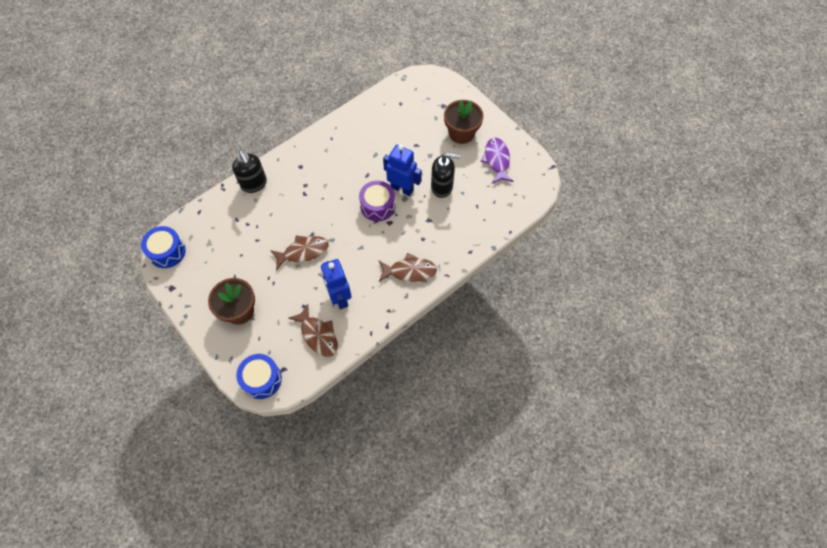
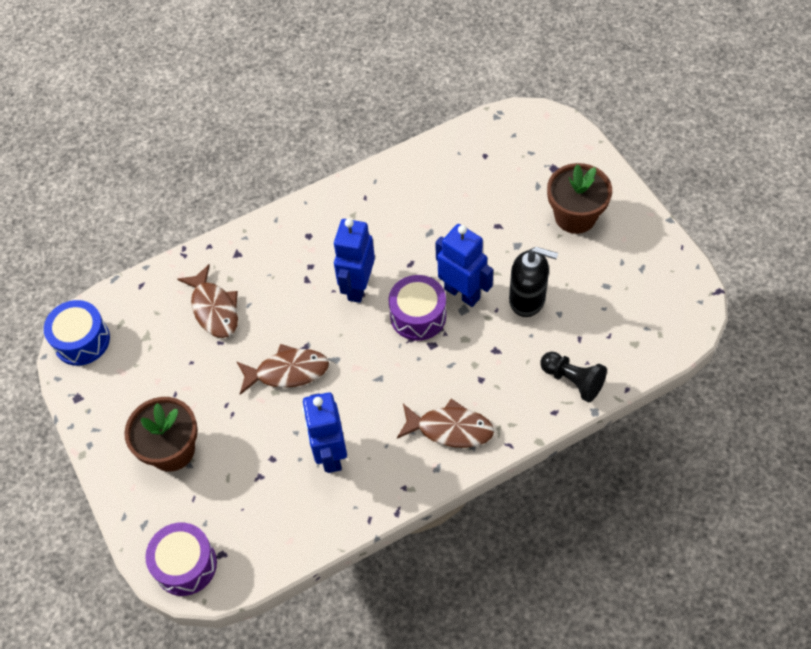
camera: 15 degrees right, 5 degrees down
(254, 184) = (232, 254): black soap dispenser -> none
(262, 379) = (185, 564): blue drum -> purple drum
(318, 335) = (285, 508): brown fish -> brown fish (214, 309)
(337, 194) = (358, 287): none -> blue robot
(477, 231) = (573, 381): none -> black pawn
(496, 160) = (625, 268): purple fish -> none

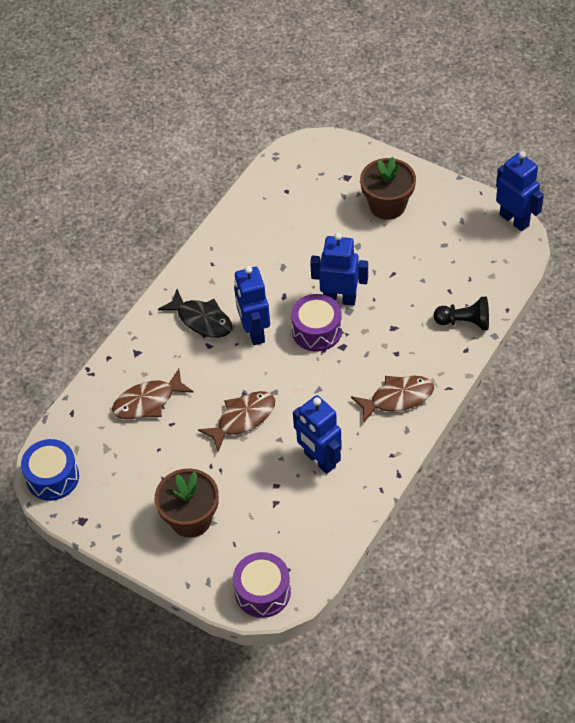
camera: 30 degrees left, 5 degrees down
(214, 309) = (148, 402): brown fish -> brown fish turned 120 degrees clockwise
(317, 250) = (201, 320): none -> black fish
(527, 299) = (392, 281): black soap dispenser -> none
(699, 293) = (514, 220): none -> blue robot

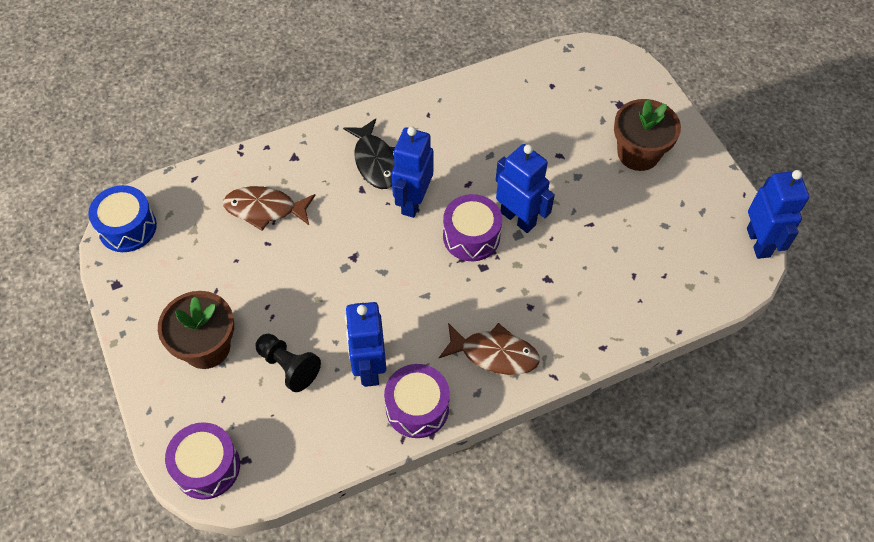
camera: 30 degrees right, 5 degrees up
(243, 419) = (333, 279): brown fish -> none
(374, 464) = (417, 408): none -> purple drum
(464, 322) = (624, 317): black pawn -> black pawn (288, 366)

